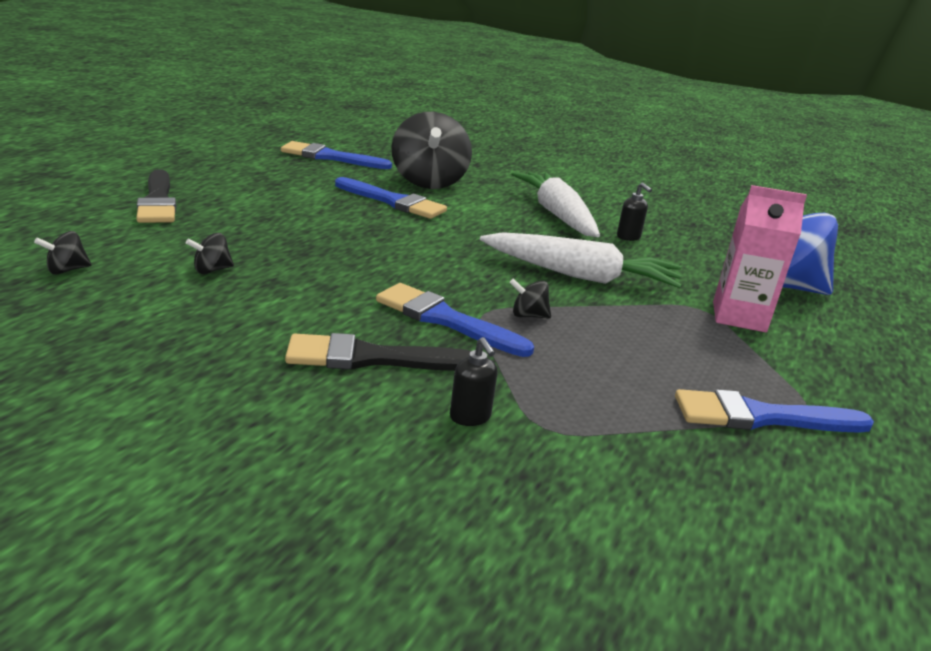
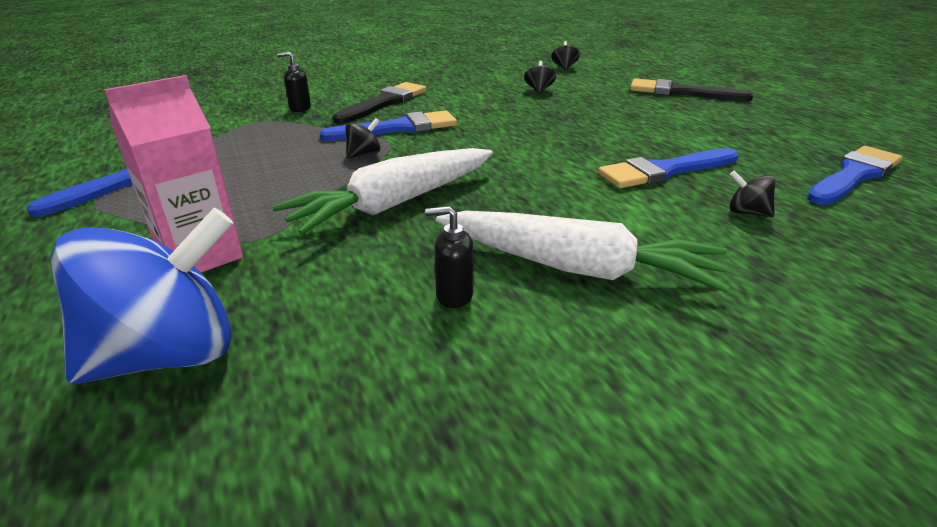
camera: 130 degrees right, 5 degrees up
(429, 182) = (747, 212): black spinning top -> black spinning top, size x0.41

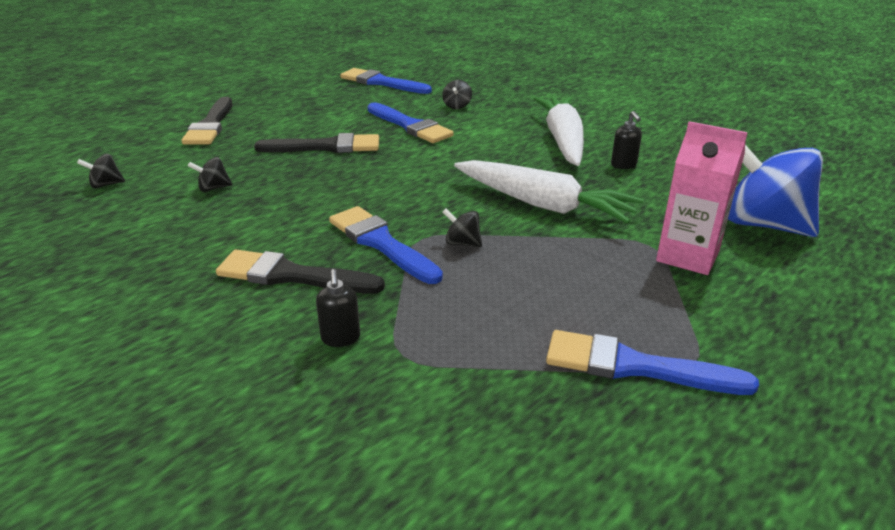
camera: 110 degrees left, 0 degrees up
(610, 127) = (326, 147): none -> black brush

